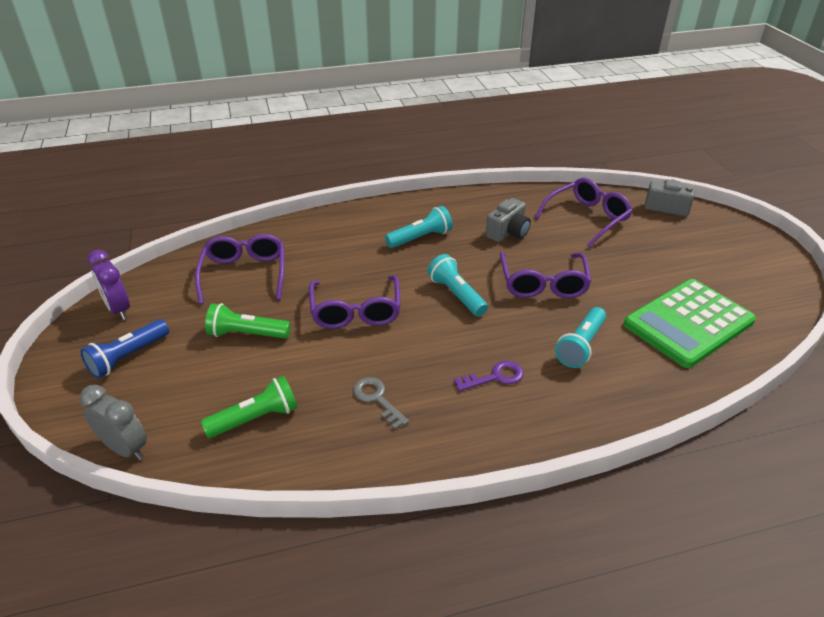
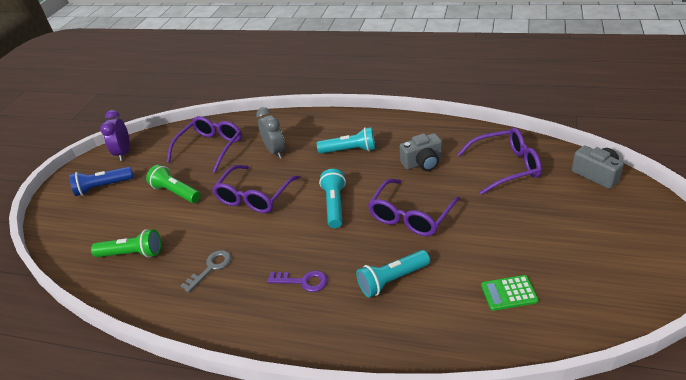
camera: 35 degrees right, 0 degrees up
(125, 448) = (55, 246): grey clock -> grey clock (275, 151)
(377, 399) = (211, 268): grey key -> grey key turned 45 degrees clockwise
(688, 323) = (509, 293): green calculator -> green calculator, size x0.43

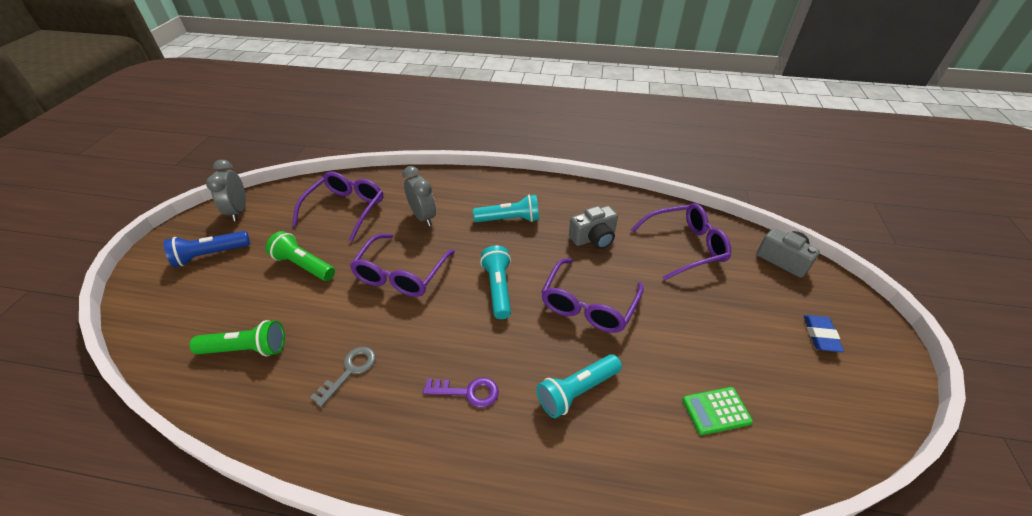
camera: 10 degrees left, 5 degrees up
(124, 153) = (239, 211): purple clock -> grey clock
(617, 235) = (820, 335): none -> blue eraser

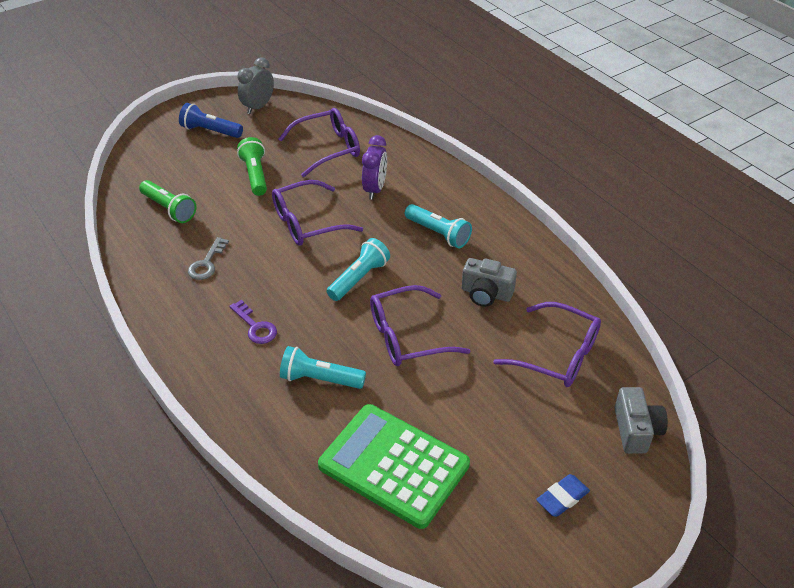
camera: 45 degrees right, 0 degrees up
(350, 371) = (207, 263): grey key -> grey key turned 120 degrees clockwise
(423, 217) = (375, 189): grey clock -> purple clock
(716, 411) = (394, 465): green calculator -> green calculator, size x2.30

